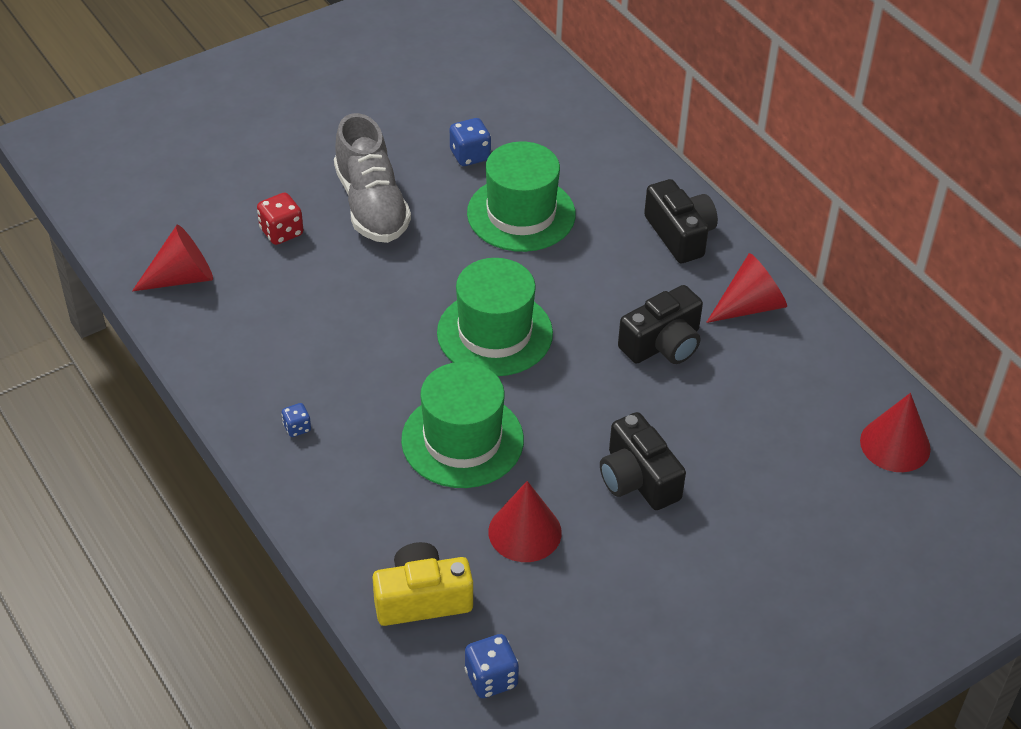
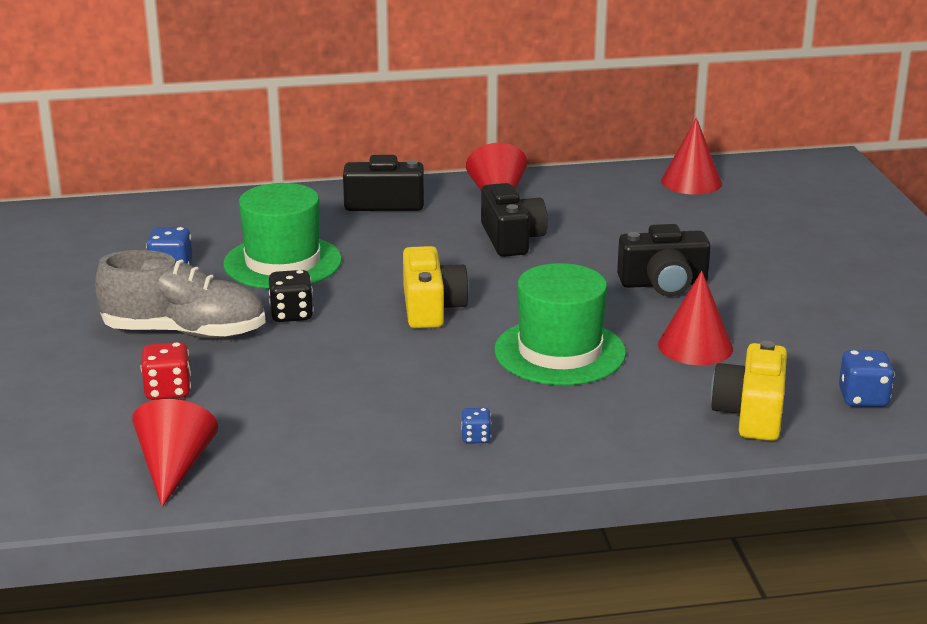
camera: 65 degrees left, 20 degrees down
(434, 253) = (291, 314): none -> black dice
(494, 333) = (431, 308): green hat -> yellow camera

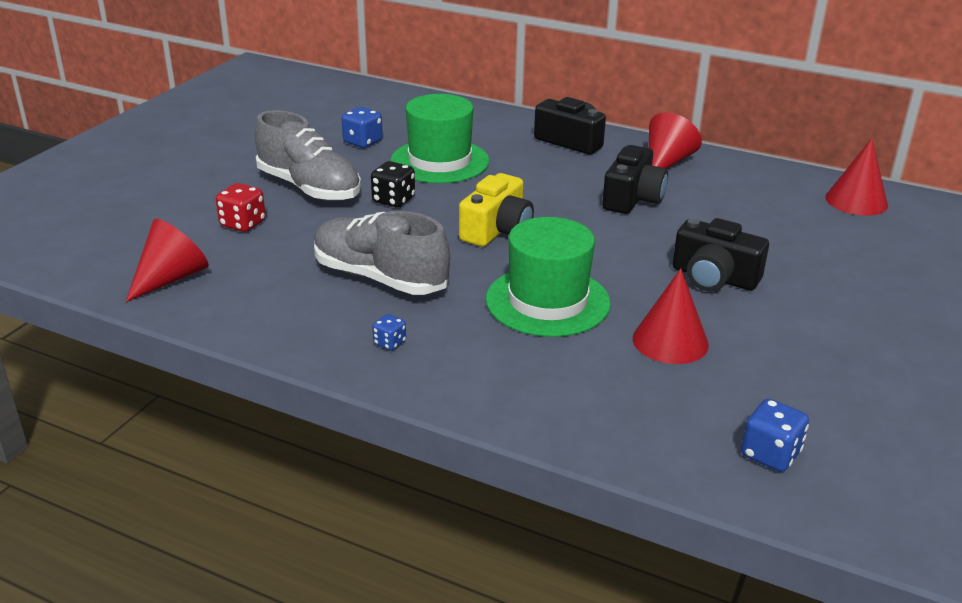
camera: 35 degrees right, 5 degrees up
(385, 388) = (380, 278): none -> grey shoe
(751, 413) = (641, 421): yellow camera -> none

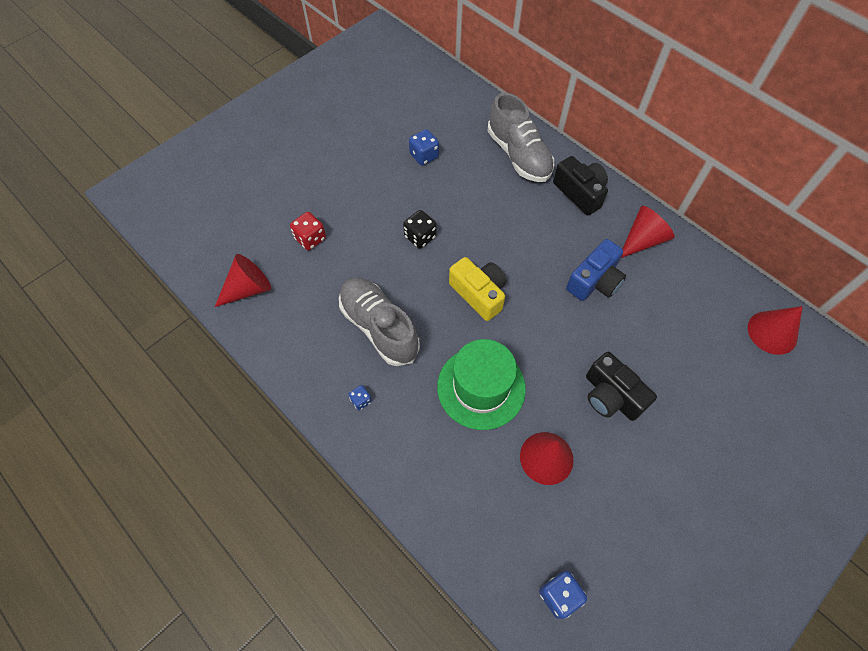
camera: 20 degrees right, 30 degrees up
(309, 188) = (367, 206): grey shoe -> grey shoe (519, 155)
(439, 161) = (470, 195): green hat -> none
(497, 230) = (479, 294): yellow camera -> yellow camera turned 90 degrees counterclockwise
(632, 198) = (595, 281): black camera -> blue camera

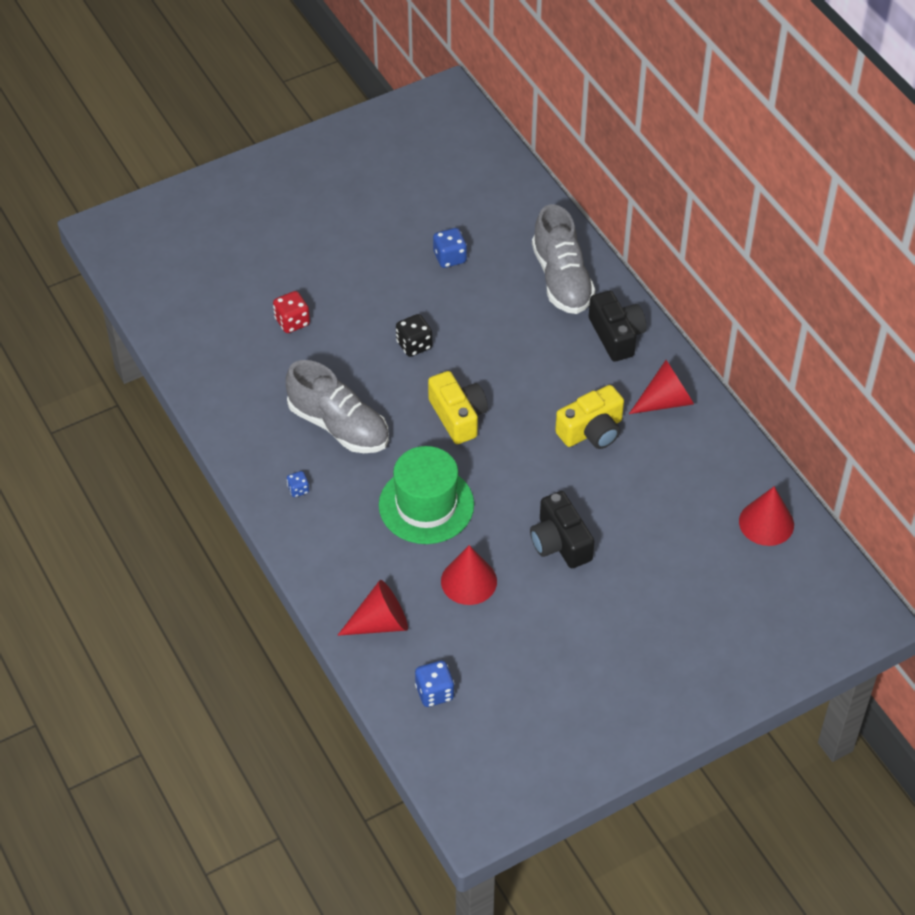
camera: 15 degrees right, 10 degrees down
(248, 289) = (211, 359): red cone -> red cone (380, 623)
(379, 327) = (339, 426): grey shoe -> grey shoe turned 150 degrees clockwise
(595, 281) = (592, 431): blue camera -> yellow camera

